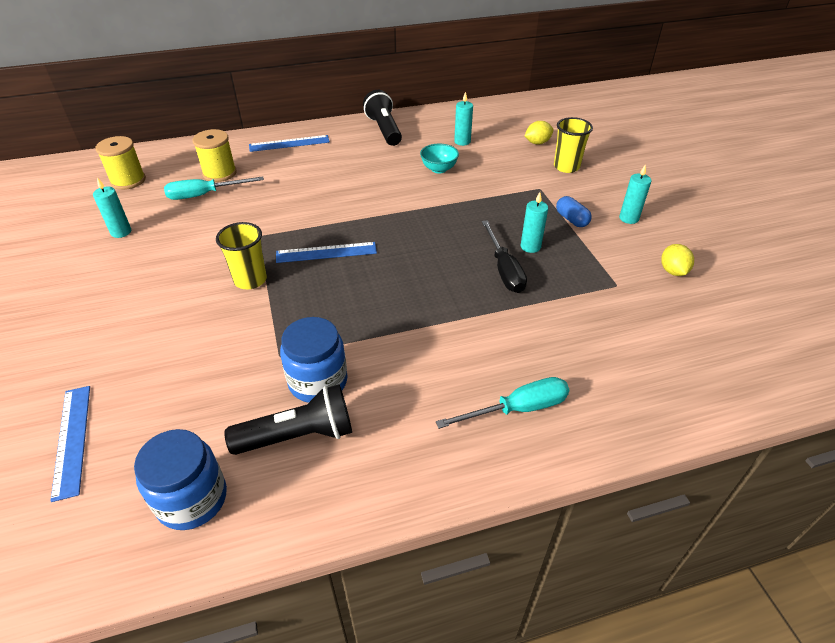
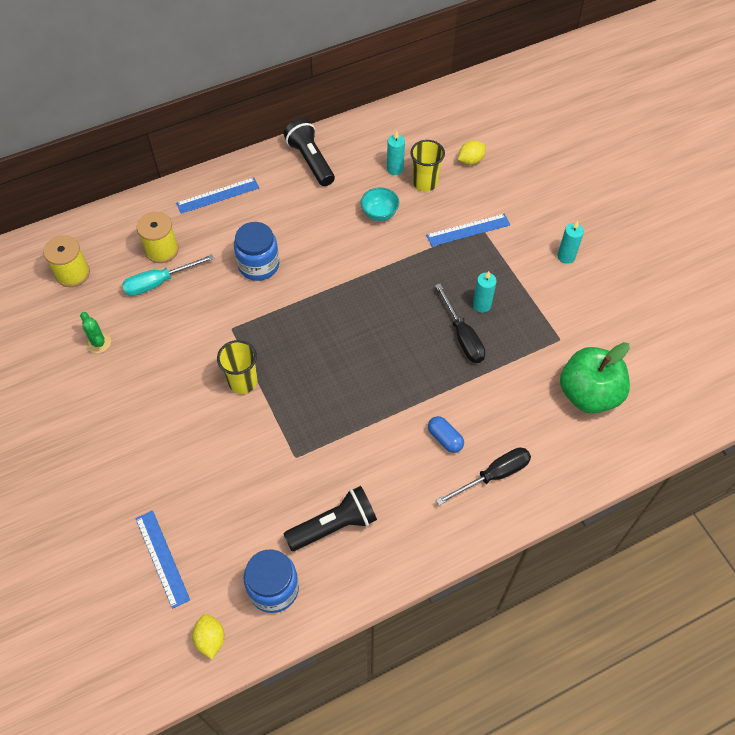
camera: 10 degrees left, 15 degrees up
(121, 232) = (98, 343): turquoise candle -> green cactus
(318, 381) = (334, 476): blue jar -> blue jar (259, 265)
(326, 252) = (300, 339): blue ruler -> blue ruler (468, 230)
(518, 409) = (493, 475): turquoise screwdriver -> black screwdriver
(566, 167) = (503, 193): yellow cup -> yellow cup (425, 183)
(571, 219) = (514, 265): blue capsule -> blue capsule (445, 438)
(649, 340) = (588, 394): none -> green apple
(673, 271) = (606, 316): yellow lemon -> yellow lemon (210, 639)

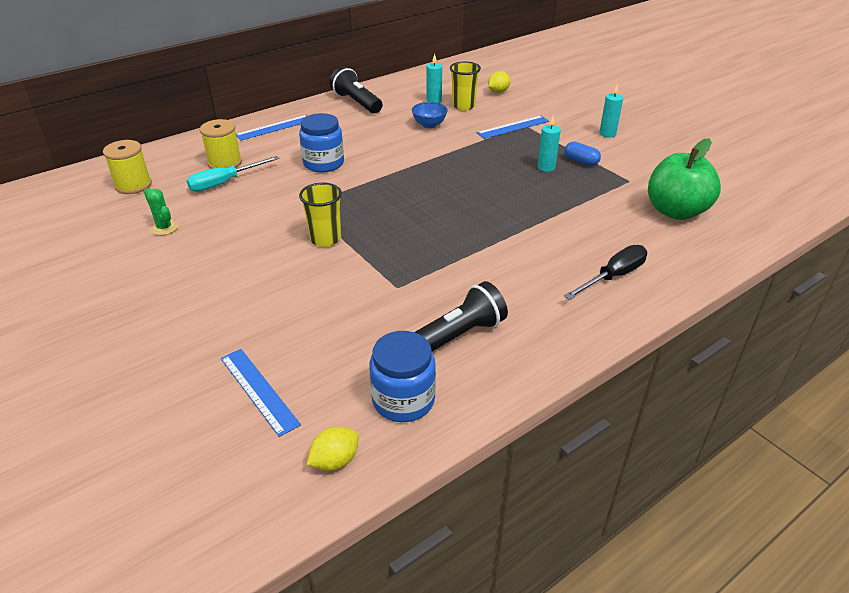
camera: 10 degrees left, 20 degrees down
(210, 639) = (335, 461): yellow lemon -> yellow lemon turned 75 degrees clockwise
(379, 214) = (429, 125): turquoise bowl -> blue bowl
(445, 438) = (551, 256): blue capsule -> blue capsule (581, 161)
(462, 336) = (537, 187): black screwdriver -> none

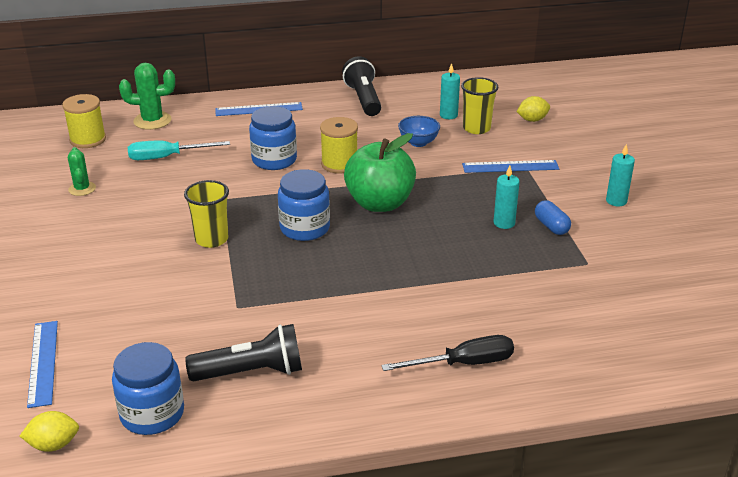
camera: 25 degrees right, 5 degrees down
(184, 156) = (152, 121): none -> green cactus
(225, 163) = (183, 136): yellow spool -> yellow spool (339, 164)
(397, 209) = (305, 228): none -> blue jar
(675, 211) = (608, 314): green apple -> green apple (380, 203)

